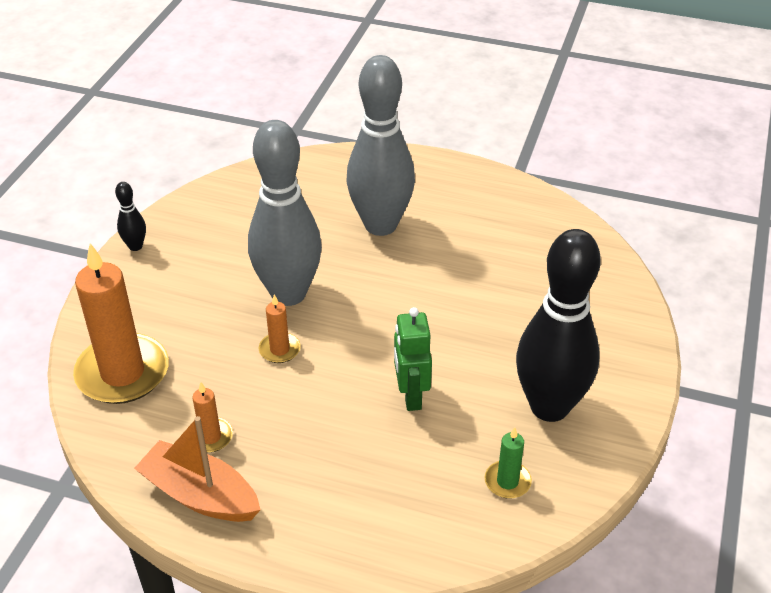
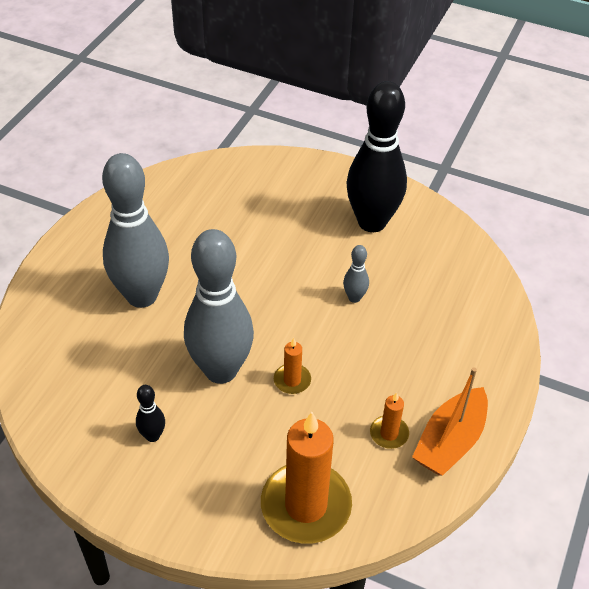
camera: 85 degrees left, 5 degrees up
(135, 246) = (119, 501): black bowling pin -> black bowling pin (153, 436)
(411, 396) = (354, 298): green robot -> grey bowling pin
(507, 481) = (438, 255): green candle -> none

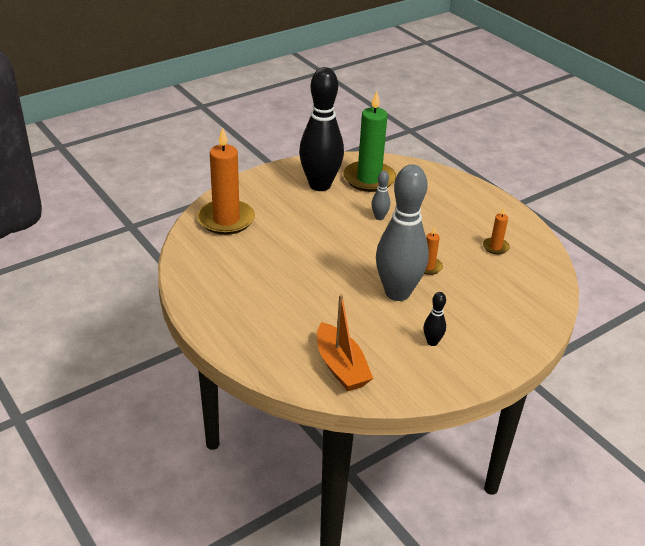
camera: 60 degrees left, 10 degrees down
(142, 296) = (298, 304): grey bowling pin -> none
(306, 505) = (528, 298): orange candle -> orange candle (226, 220)
(425, 257) = (369, 179): none -> green candle
(450, 441) = (515, 228): orange boat -> orange boat (341, 367)

